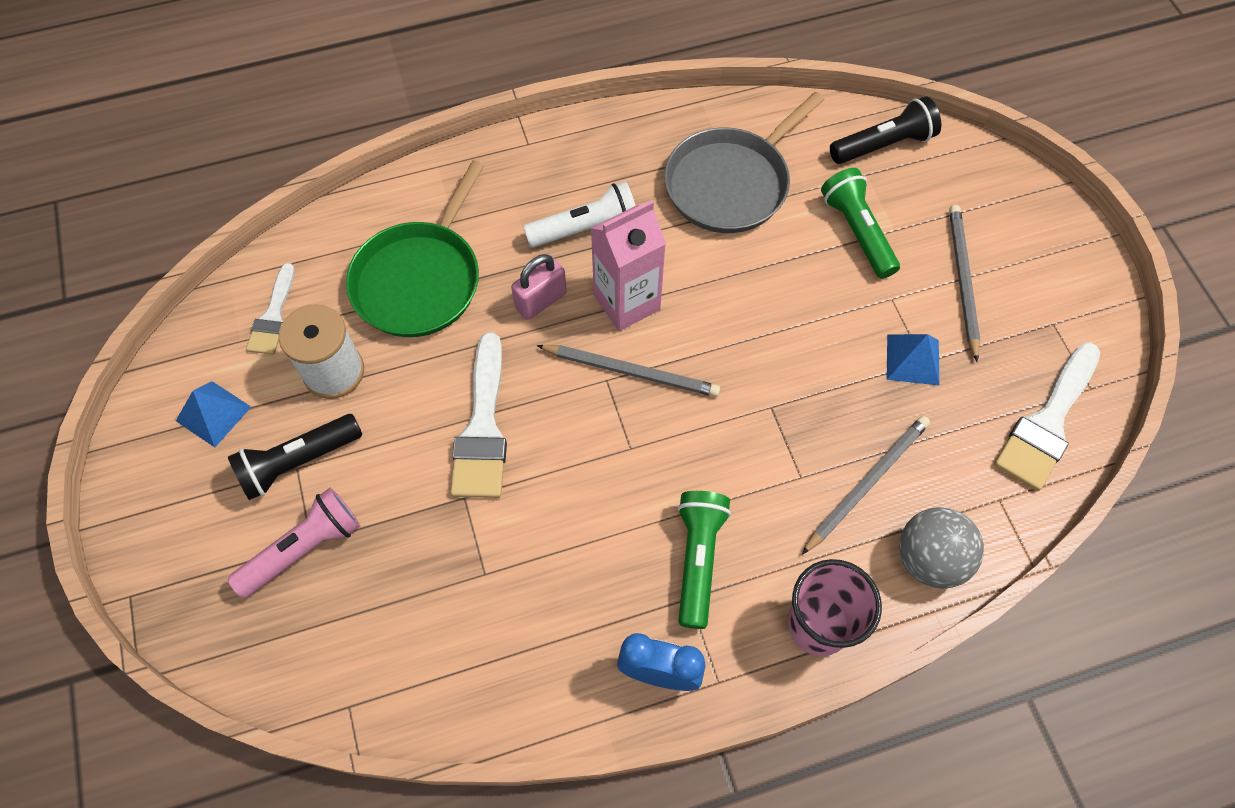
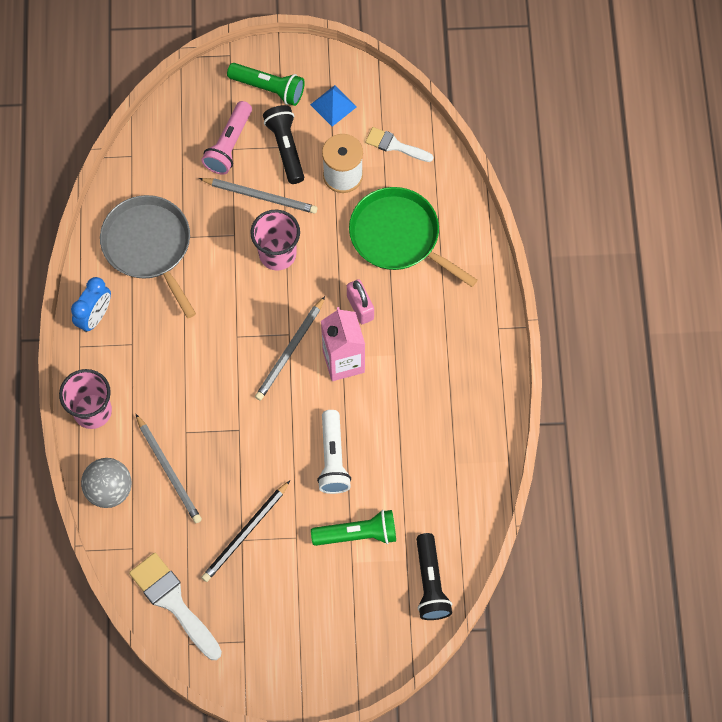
camera: 105 degrees right, 5 degrees up
(303, 549) = (229, 144): pink flashlight -> pink flashlight turned 45 degrees clockwise
(483, 427) = (277, 254): white brush -> pink cup
(585, 228) = (411, 349): white flashlight -> white flashlight (333, 458)
(698, 559) = (153, 356): green flashlight -> green flashlight (268, 88)
(731, 183) = (424, 459): grey pan -> grey pan (149, 246)
(913, 359) = (245, 533): blue pyramid -> black pencil
(962, 280) = (296, 592): grey pencil -> grey pencil (260, 196)

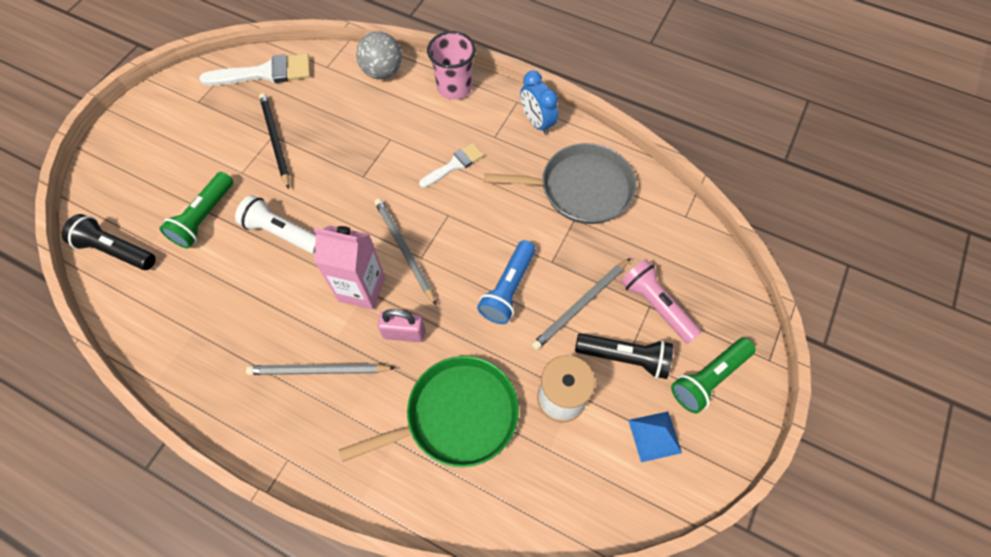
camera: 120 degrees right, 5 degrees down
(169, 471) = (367, 114): grey pencil -> grey pencil (318, 370)
(277, 254) = (508, 289): pink cup -> blue flashlight
(395, 145) = (568, 477): white brush -> white brush (454, 165)

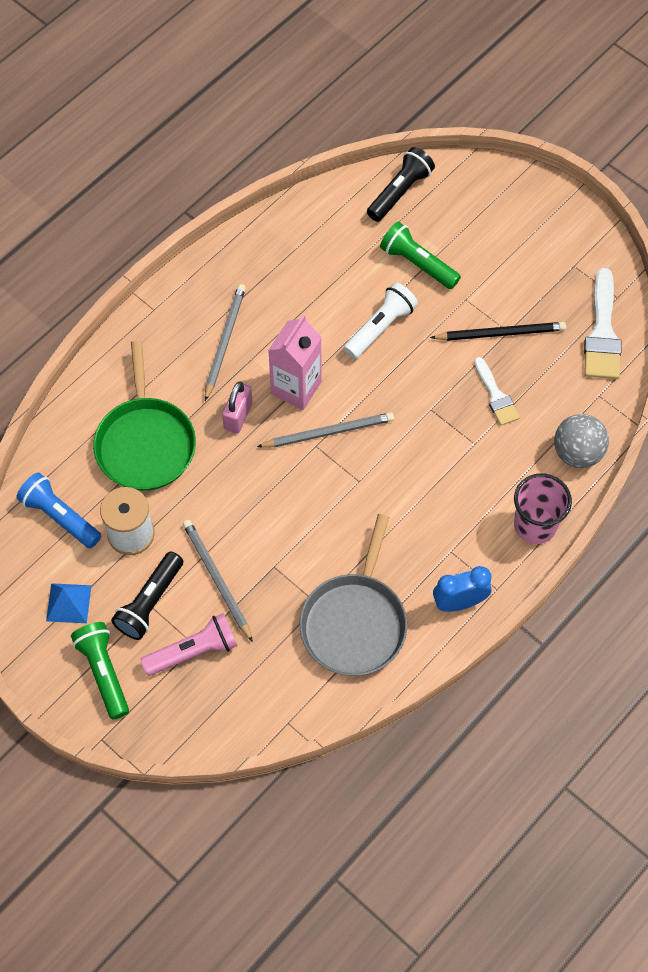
camera: 105 degrees right, 0 degrees up
(454, 165) = (421, 501): white brush -> white brush (496, 395)
(508, 289) = (256, 517): blue flashlight -> blue flashlight (60, 517)

